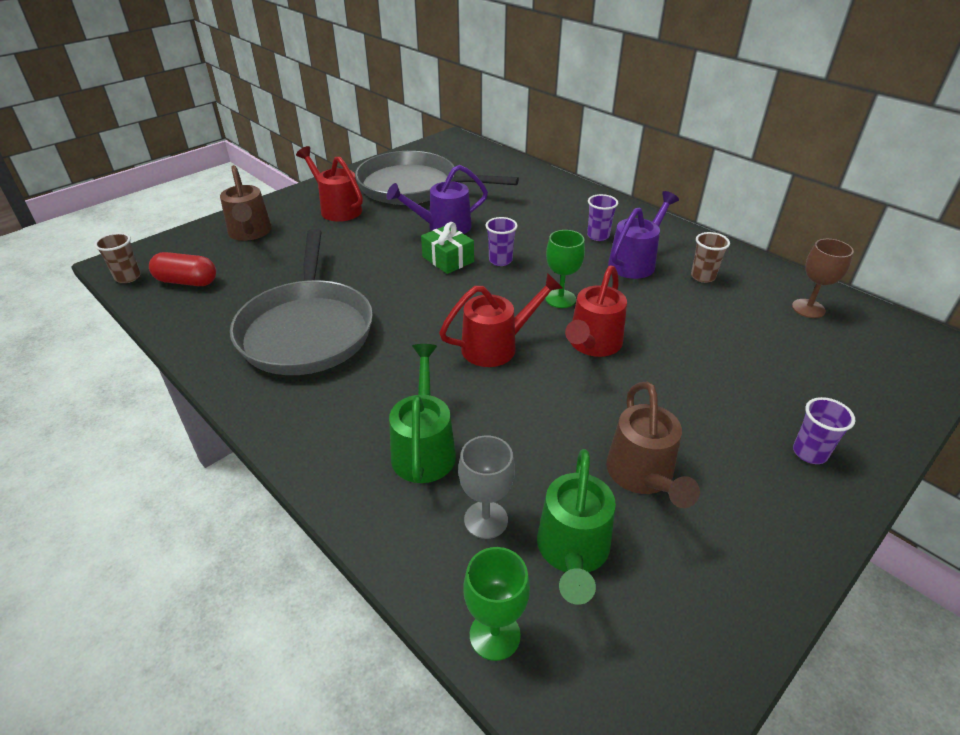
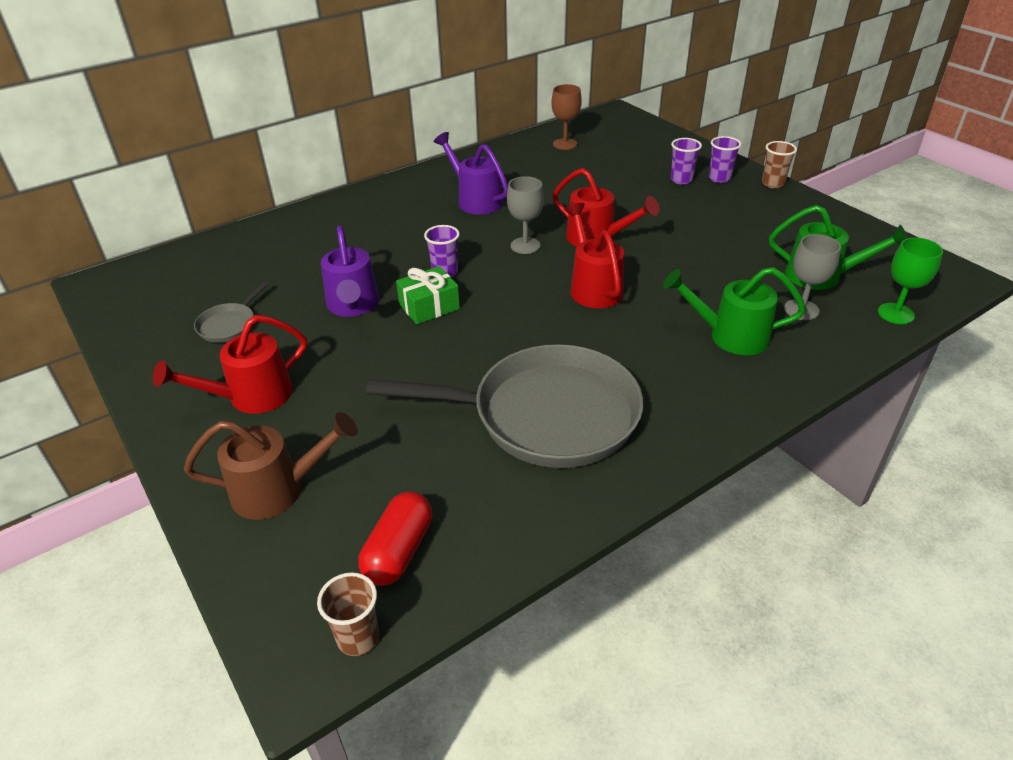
camera: 80 degrees left, 0 degrees up
(413, 187) = (229, 324): grey pan -> grey pan, size x0.41
(560, 299) = (525, 246): green goblet -> grey goblet
(598, 236) = (420, 212): purple cup -> purple cup (681, 180)
(642, 476) = (748, 240): brown watering can -> none
(703, 277) = (509, 174): brown cup -> brown cup (773, 183)

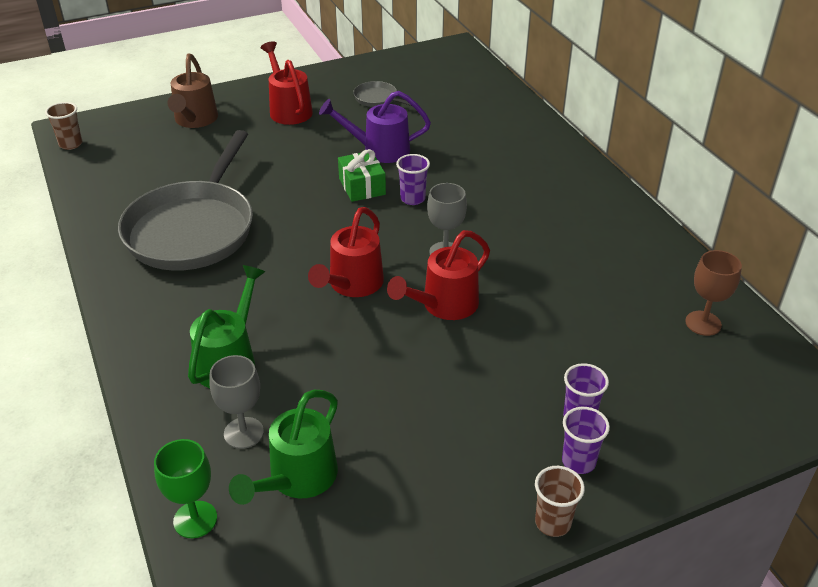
camera: 100 degrees right, 0 degrees up
(399, 551) = (116, 159): red capsule -> none
(475, 200) = (552, 230): purple watering can -> none
(593, 287) = (352, 285): red watering can -> red watering can turned 120 degrees clockwise

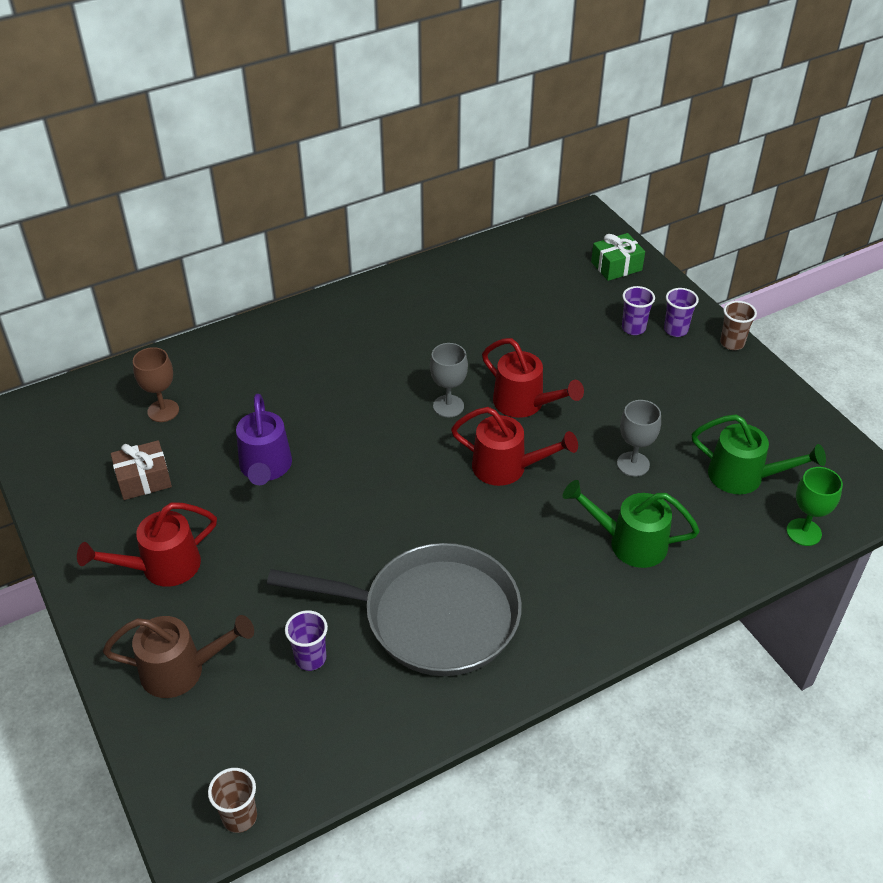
camera: 95 degrees left, 5 degrees up
(243, 433) = (710, 518): grey goblet -> grey goblet (633, 464)
(362, 186) = (340, 476): green gift -> green gift (616, 266)
(378, 99) = (144, 479): grey pan -> brown gift
(413, 199) = (361, 434): purple cup -> purple cup (310, 658)
(703, 323) = (517, 262): brown goblet -> brown goblet (163, 411)

